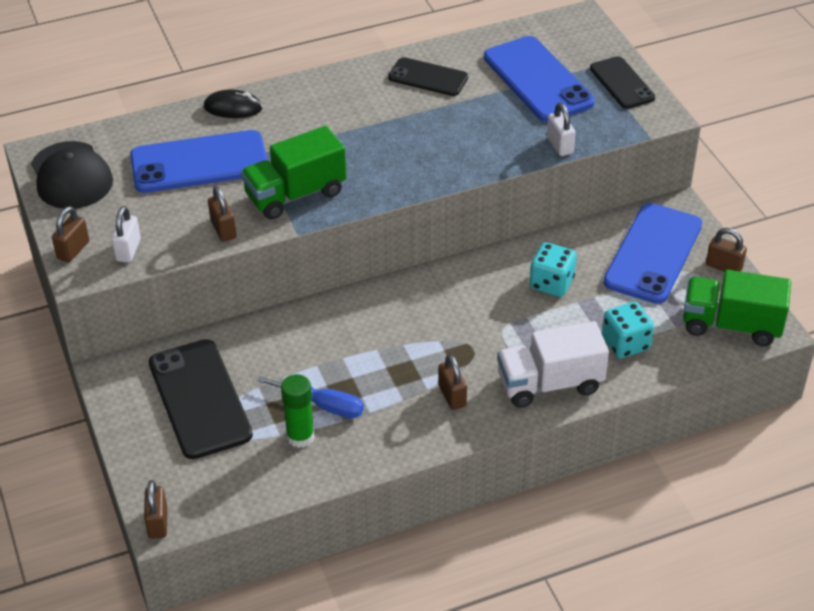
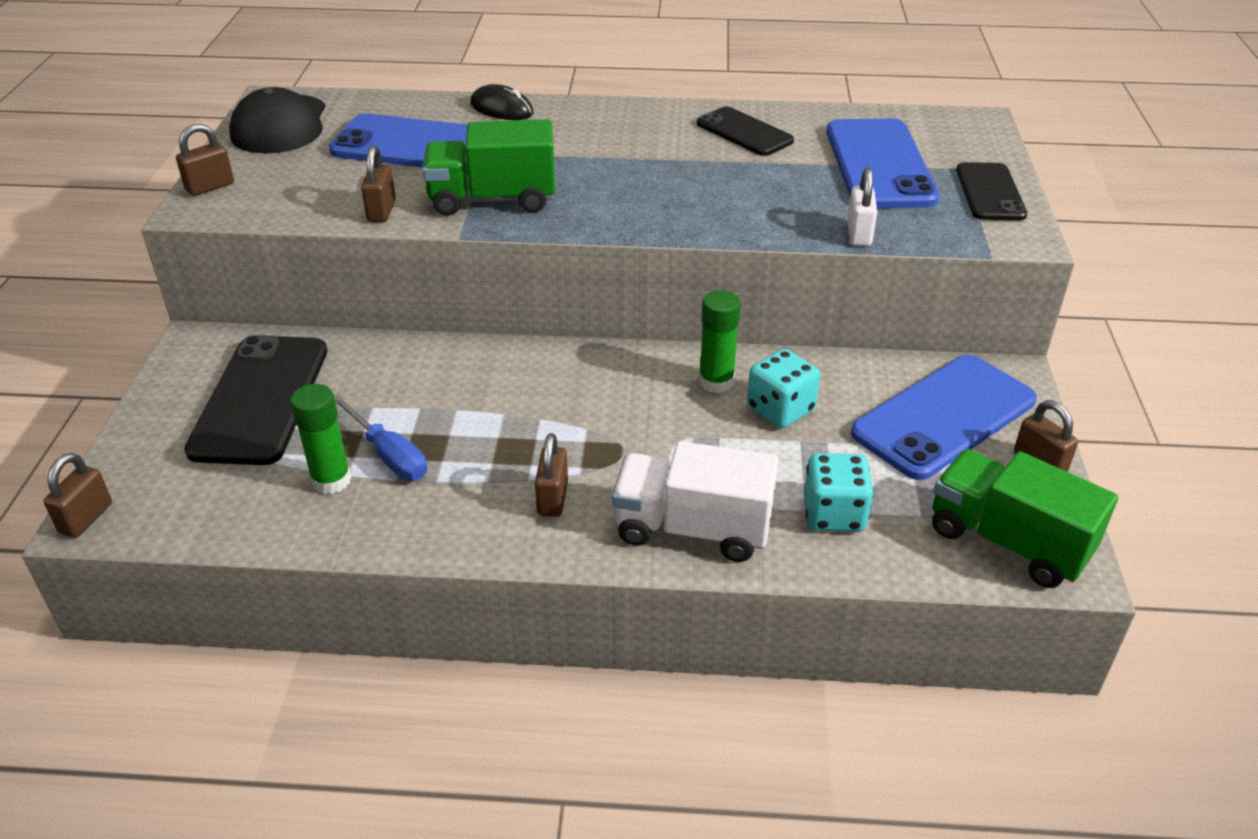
camera: 25 degrees right, 5 degrees down
(128, 250) = (263, 202): white padlock -> none
(498, 277) = (716, 382): none -> green glue stick

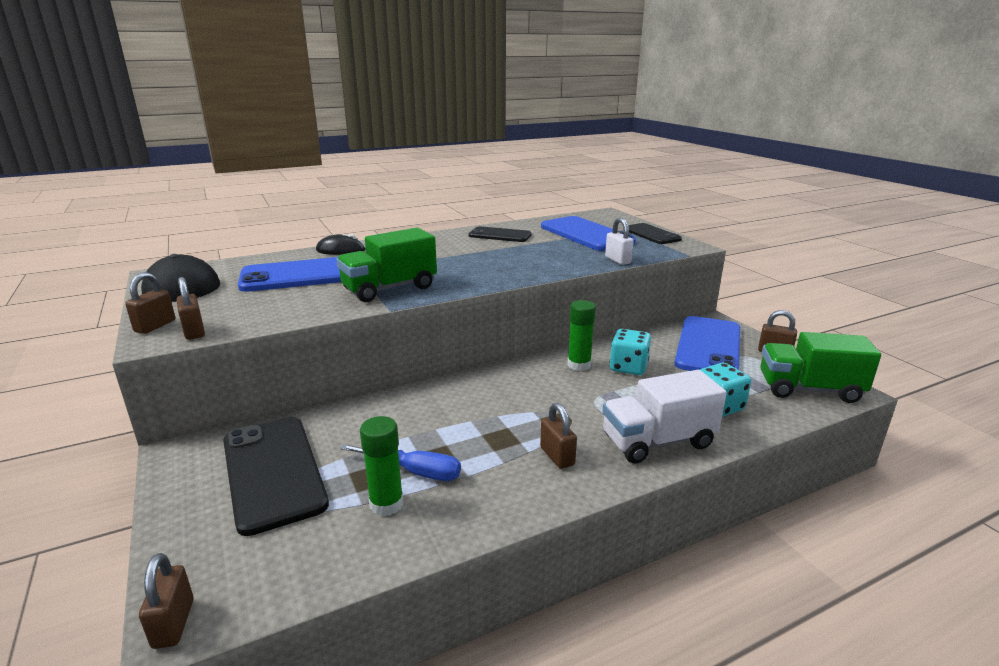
camera: 30 degrees left, 15 degrees down
(381, 211) = (316, 309): brown padlock -> brown padlock (194, 331)

